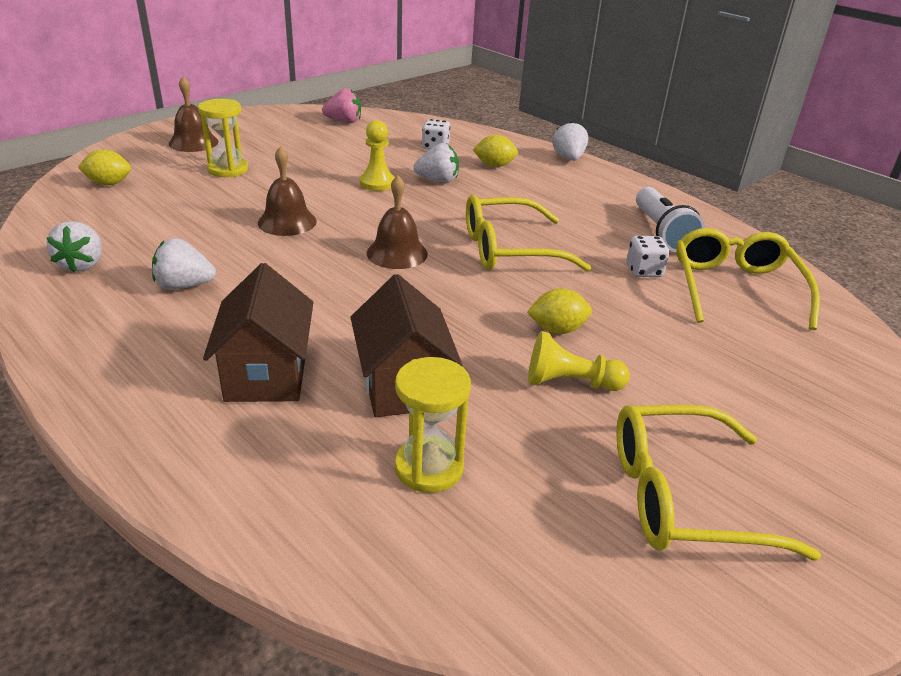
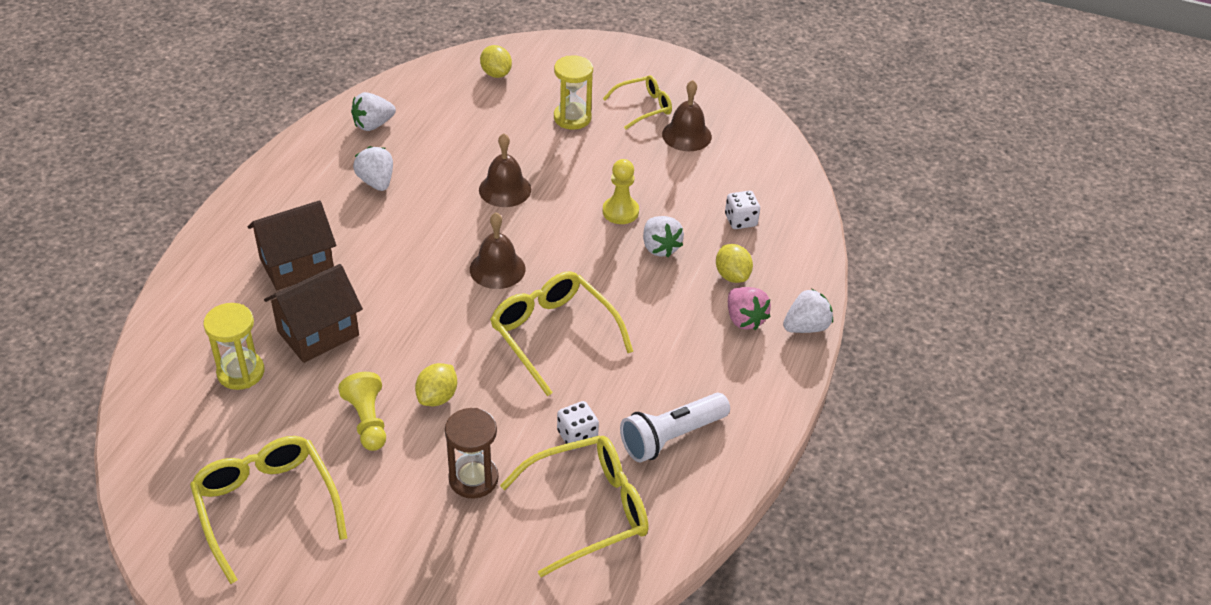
camera: 65 degrees right, 10 degrees up
(193, 142) = (609, 75): brown bell -> brown bell (686, 135)
(256, 142) = (643, 107): none -> yellow glasses
(344, 121) = (745, 138): pink strawberry -> pink strawberry (744, 319)
(557, 329) = (437, 397): yellow lemon -> yellow lemon turned 60 degrees clockwise
(680, 336) = (473, 478): none -> brown hourglass

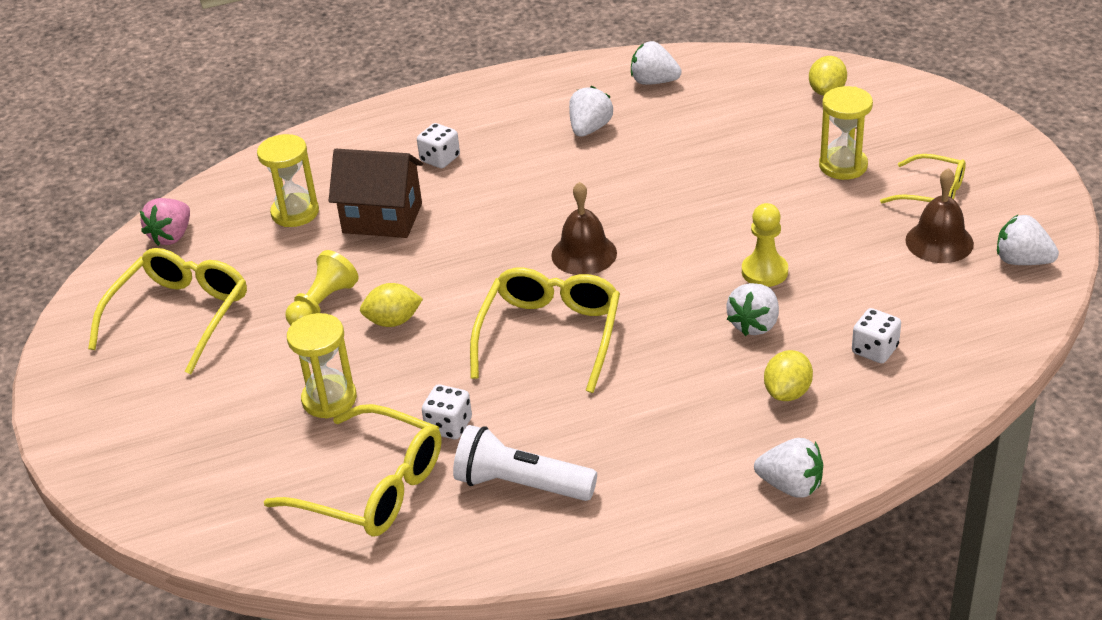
camera: 55 degrees right, 5 degrees down
(297, 265) = (440, 159): brown house -> white dice
(473, 478) = (329, 399): brown hourglass -> yellow hourglass
(505, 189) = (687, 193): brown bell -> none
(741, 121) = (1022, 261): none -> white strawberry
(744, 319) = (739, 437): pink strawberry -> pink strawberry (172, 236)

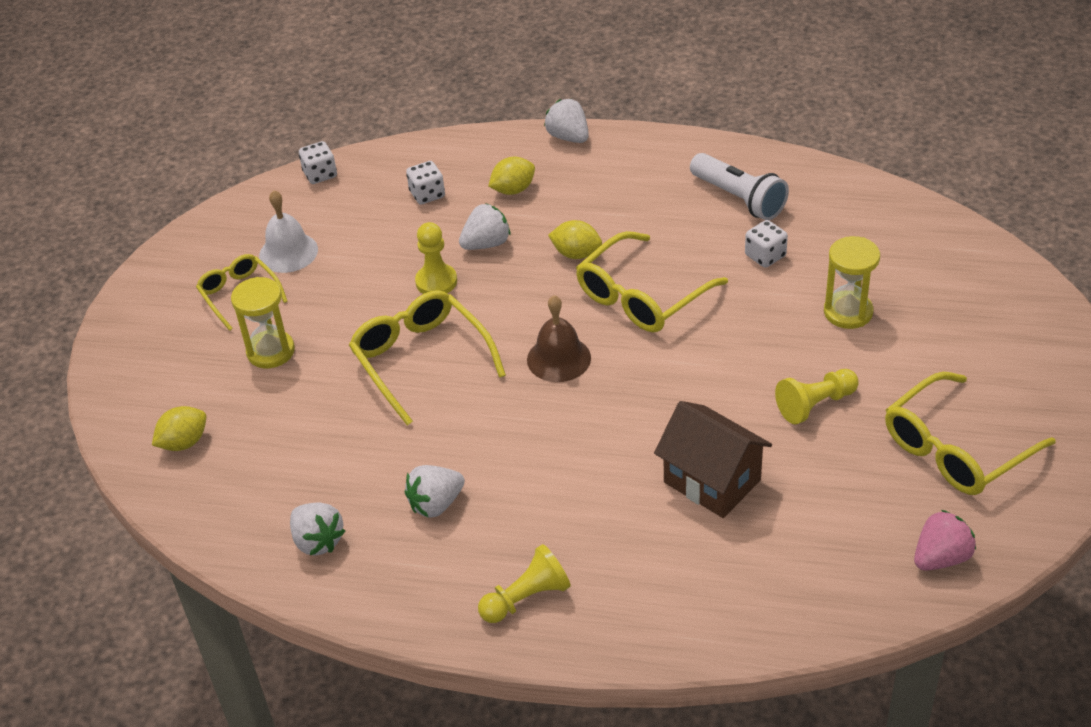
camera: 150 degrees left, 5 degrees up
(295, 213) = (797, 530): yellow hourglass -> none
(371, 487) = (845, 234): yellow glasses -> yellow glasses (421, 361)
(393, 321) = (761, 361): yellow lemon -> yellow lemon (576, 254)
(440, 159) = (610, 535): white dice -> white dice (320, 174)
(474, 108) = (526, 598): none -> yellow pawn
(939, 242) = (288, 252): brown bell -> white bell
(1022, 261) = (255, 215): white strawberry -> none

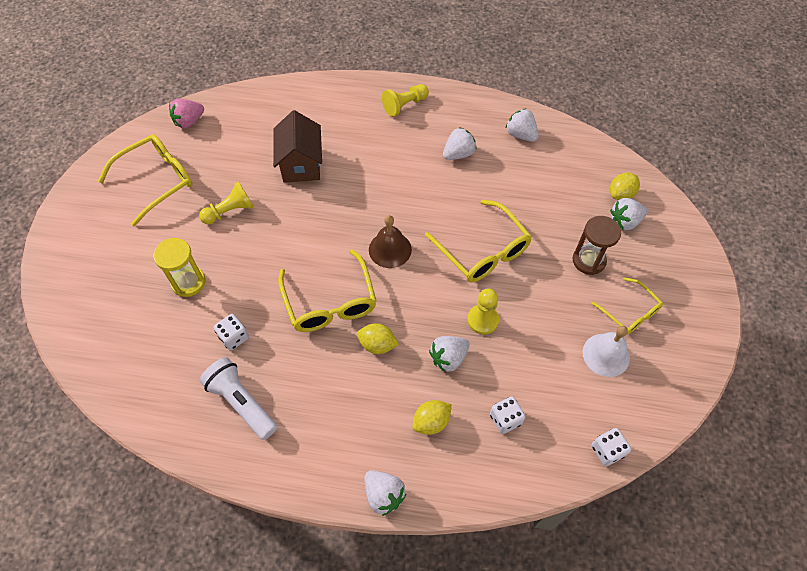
camera: 175 degrees right, 15 degrees up
(196, 403) = (625, 222): none -> white strawberry
(270, 351) = (589, 260): yellow hourglass -> brown hourglass
(642, 296) = (330, 301): yellow glasses -> yellow glasses turned 120 degrees clockwise
(712, 481) = (301, 164): brown house -> brown house turned 45 degrees clockwise

